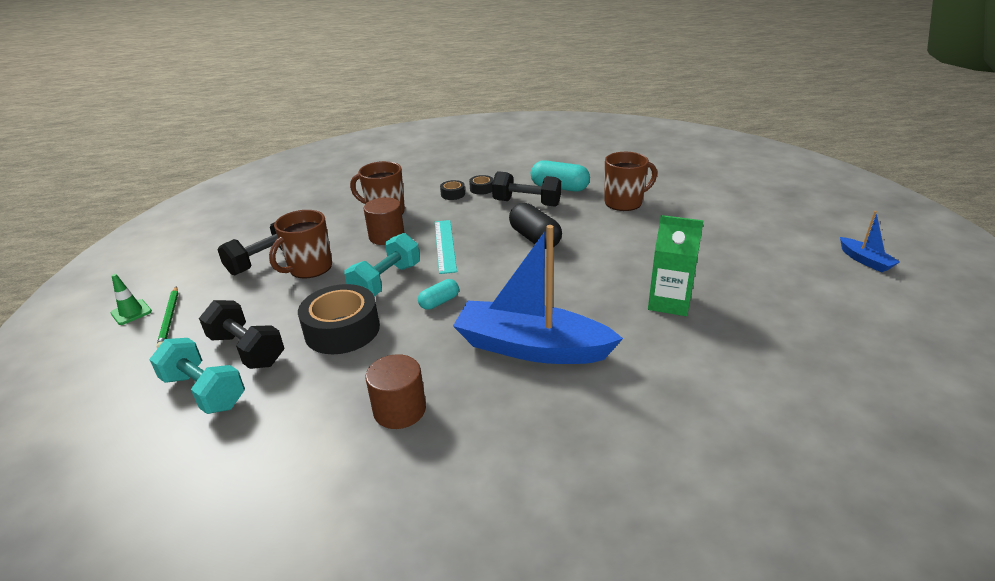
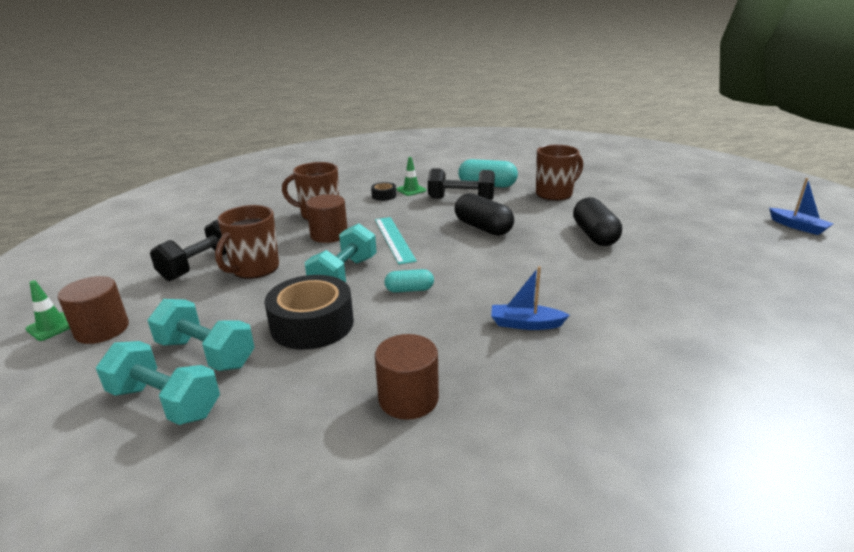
camera: 10 degrees left, 5 degrees down
(169, 319) = (102, 329): green pencil -> brown cylinder
(247, 350) = (206, 353): black dumbbell -> turquoise dumbbell
(439, 302) = (409, 290): turquoise capsule -> turquoise capsule turned 45 degrees clockwise
(481, 189) = (411, 190): black tape -> green traffic cone
(531, 347) = (525, 324): blue boat -> blue boat, size x0.44
(642, 255) = (594, 235): none -> black capsule
(669, 302) = (642, 273): green carton -> none

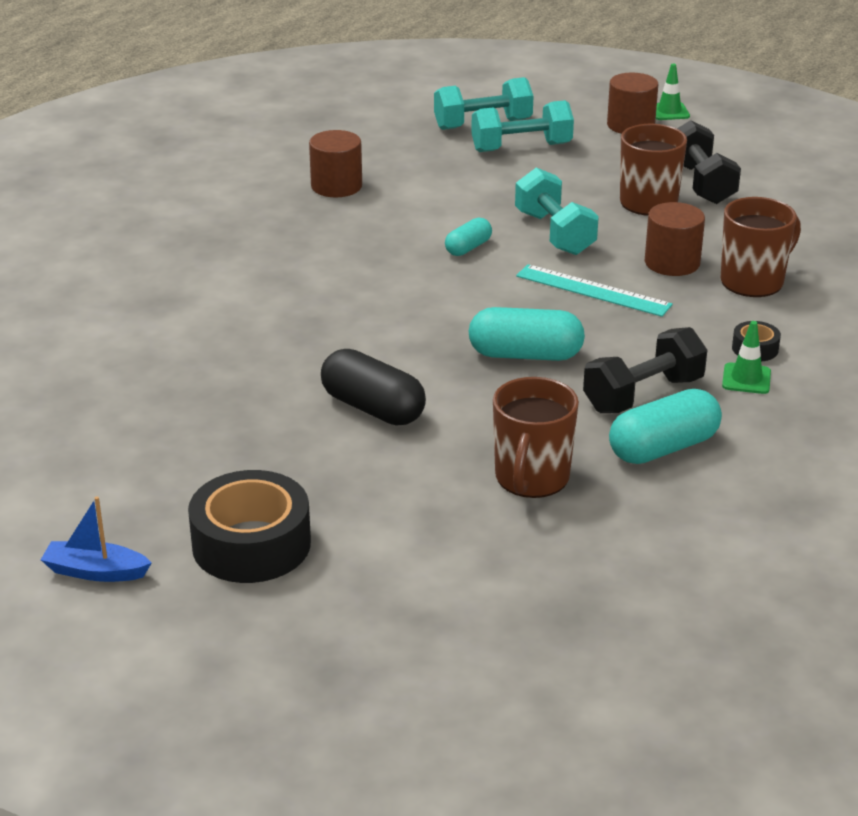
camera: 135 degrees right, 5 degrees up
(312, 324) = (491, 191): black tape -> black tape (251, 544)
(483, 228) = (525, 355): black capsule -> turquoise capsule
(525, 324) = (320, 265): blue boat -> none

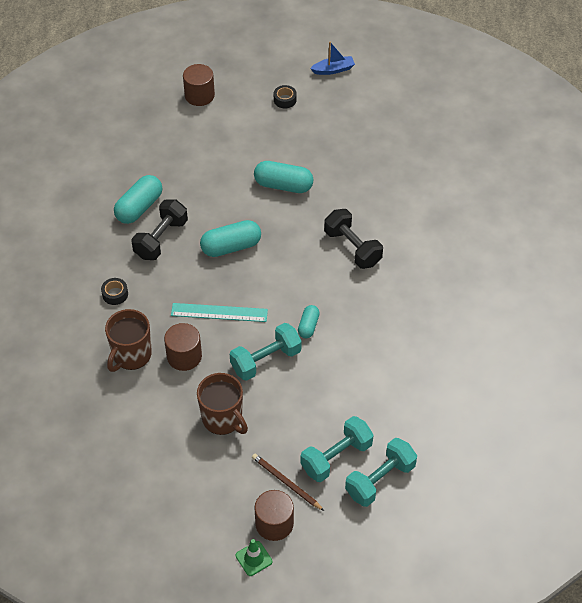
camera: 155 degrees right, 20 degrees up
(251, 544) = (285, 100): black tape -> black tape, size x0.46
(336, 186) = (425, 360): brown cylinder -> brown cylinder (199, 95)
(373, 408) = (283, 185): black capsule -> turquoise capsule
(531, 478) = (191, 170): brown mug -> none
(554, 233) = (265, 360): turquoise dumbbell -> turquoise dumbbell turned 75 degrees counterclockwise
(597, 145) = (286, 482): none -> brown pencil
(701, 183) = (196, 457): black dumbbell -> black dumbbell (352, 248)
(746, 379) = (113, 269): green traffic cone -> none

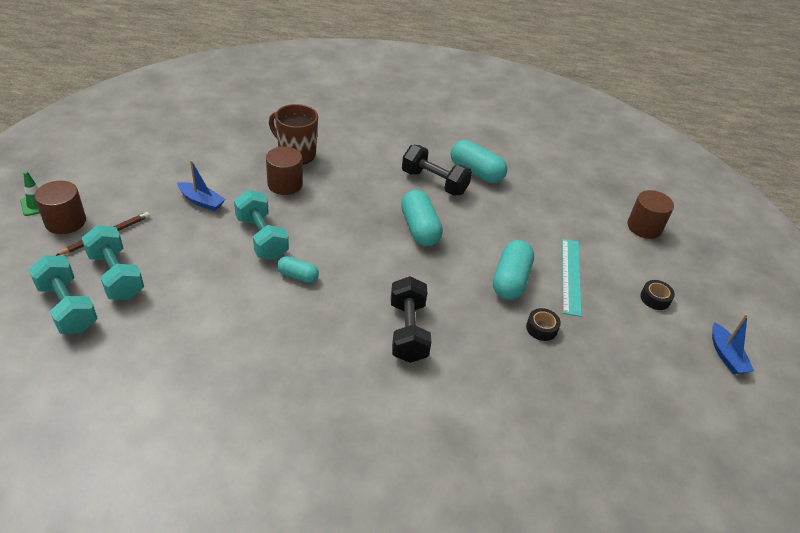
camera: 90 degrees right, 10 degrees down
(115, 294) = (369, 150): black tape -> black tape (541, 328)
(219, 313) = (332, 211): turquoise ruler -> turquoise ruler (570, 276)
(223, 419) = (201, 201): brown mug -> blue boat
(352, 248) = (408, 331): black dumbbell -> black dumbbell turned 60 degrees counterclockwise

